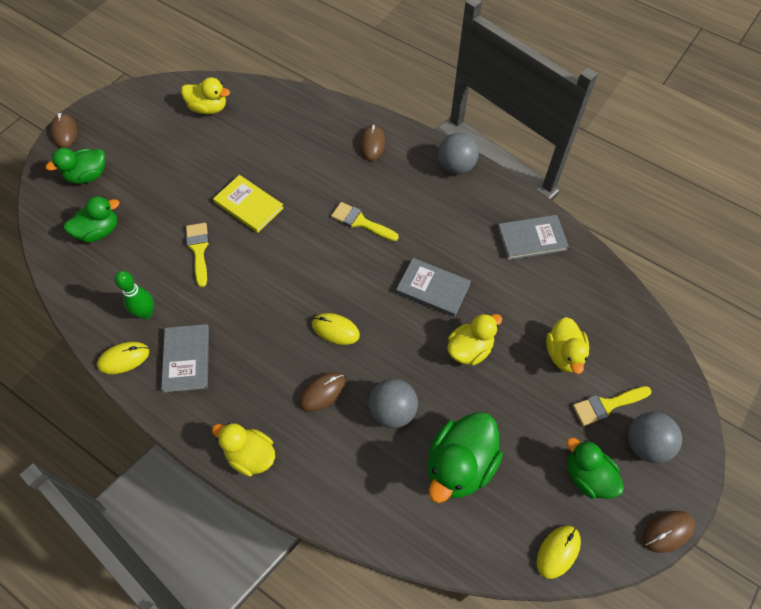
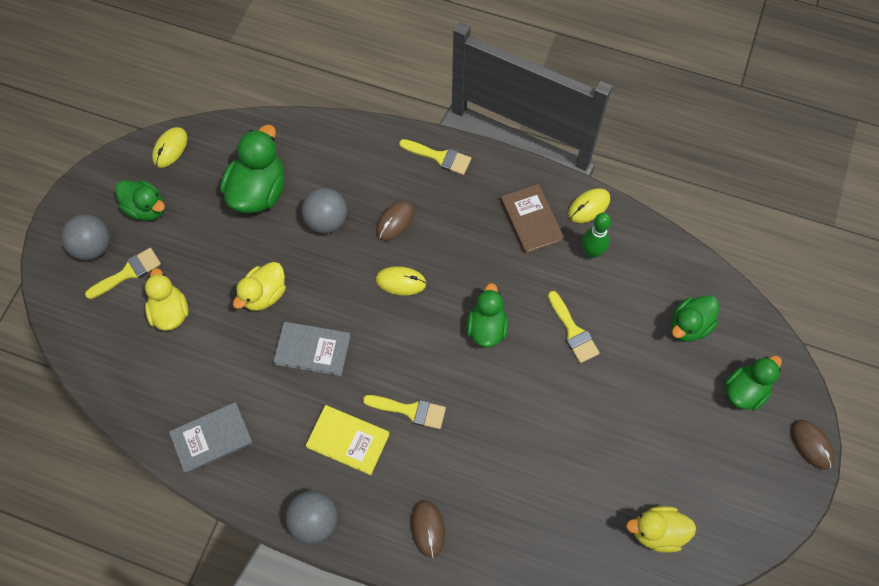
camera: 165 degrees right, 5 degrees up
(187, 359) = (531, 220): grey book -> brown book
(248, 205) = (544, 399): yellow book -> yellow book (348, 440)
(250, 455) = (439, 157): yellow duck -> yellow brush
(272, 270) = (486, 328): none -> green duck
(667, 531) = (79, 183): brown mouse -> none

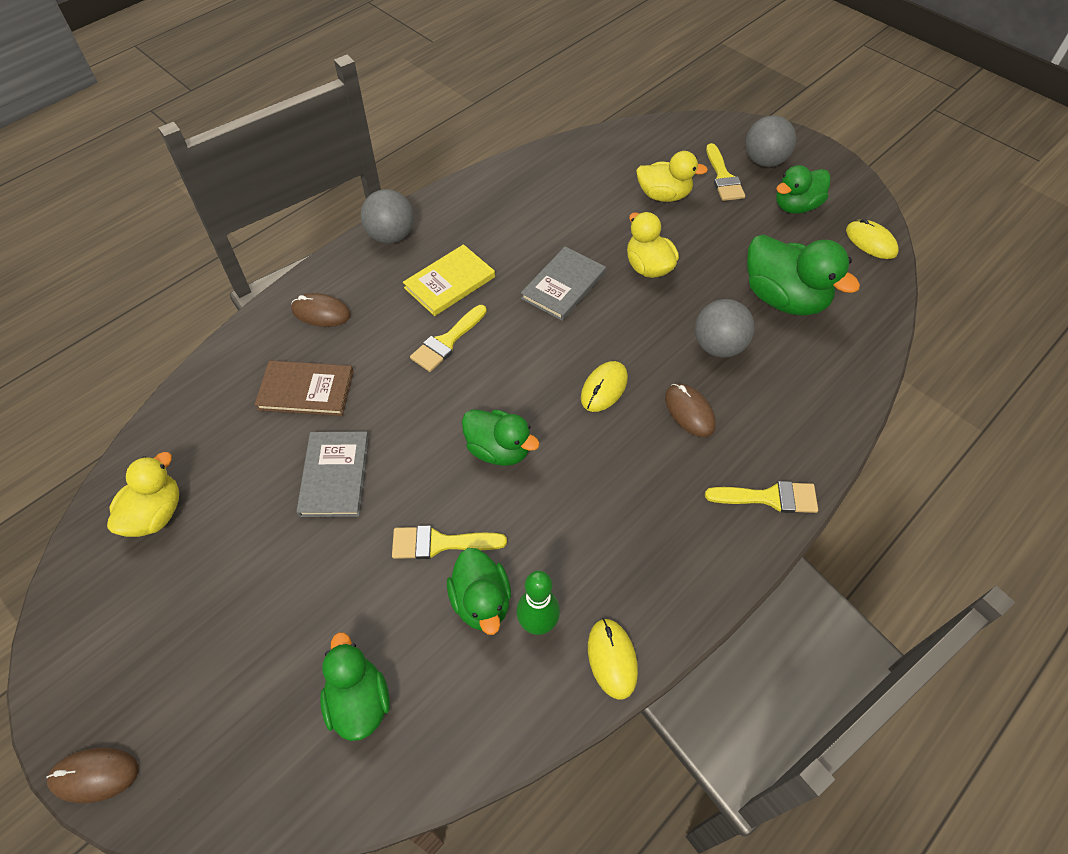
camera: 115 degrees right, 10 degrees down
(212, 439) = (516, 191): grey book -> grey book (334, 475)
(439, 157) = (769, 497): yellow brush -> yellow brush turned 135 degrees counterclockwise
(531, 220) = (624, 568): brown book -> brown book (306, 390)
(744, 391) = (225, 725): green duck -> green duck (481, 602)

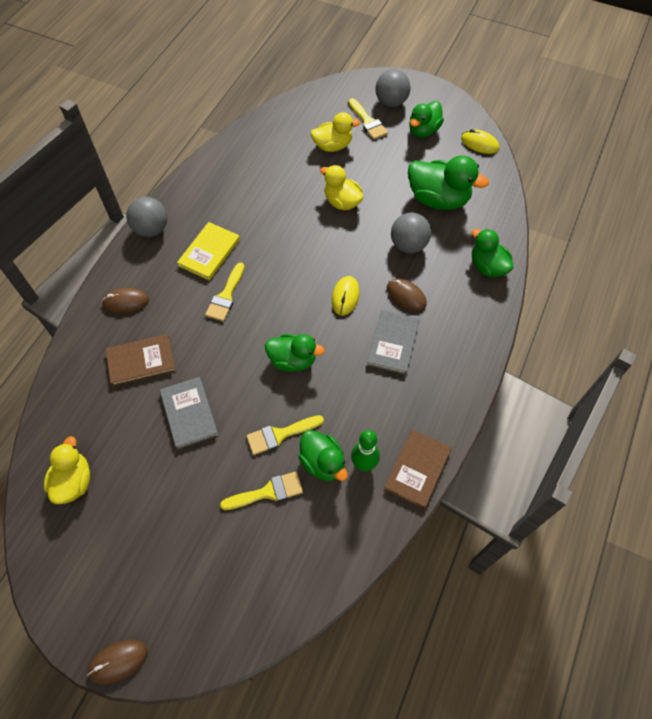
camera: 20 degrees left, 5 degrees up
(359, 701) = (271, 552): green duck -> green duck (487, 267)
(563, 286) = (290, 232): grey book -> grey book (393, 343)
(612, 659) = (417, 469): yellow mouse -> brown book
(769, 497) = (475, 336): yellow brush -> yellow brush (268, 492)

